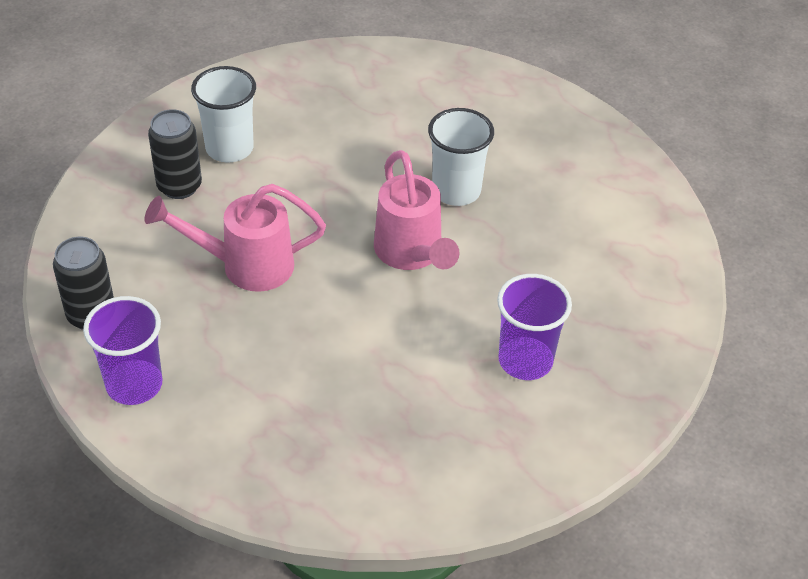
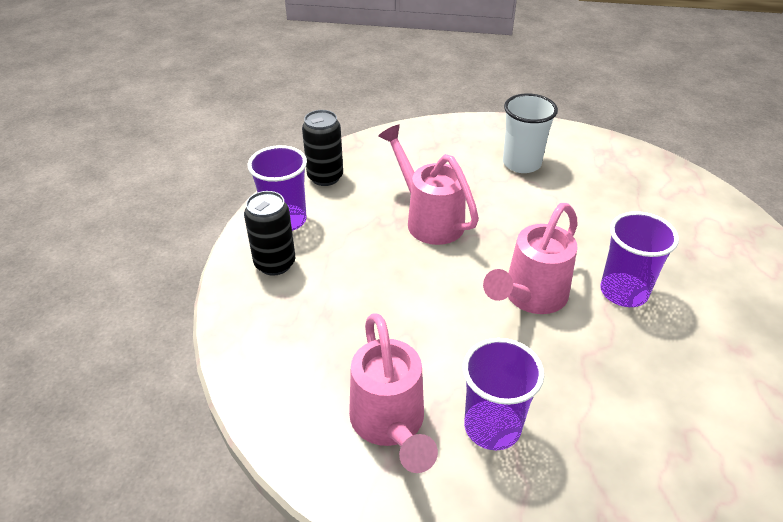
camera: 60 degrees right, 5 degrees down
(179, 186) = (464, 160): black can -> black can (275, 264)
(456, 191) = (623, 292): white cup -> purple cup
(475, 428) = (390, 425): none -> pink watering can

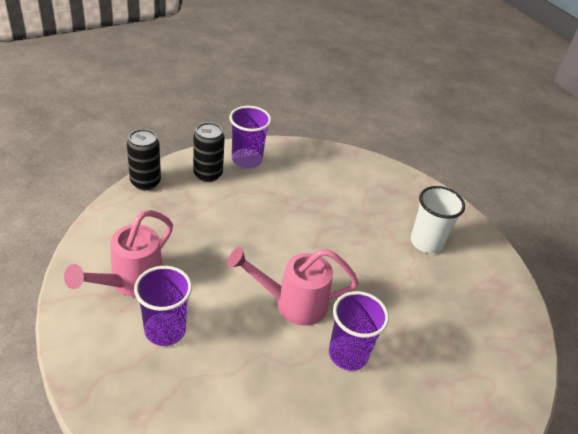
camera: 45 degrees right, 0 degrees up
(325, 177) = (302, 156): black can -> black can (145, 182)
(428, 219) = (315, 221): pink watering can -> none

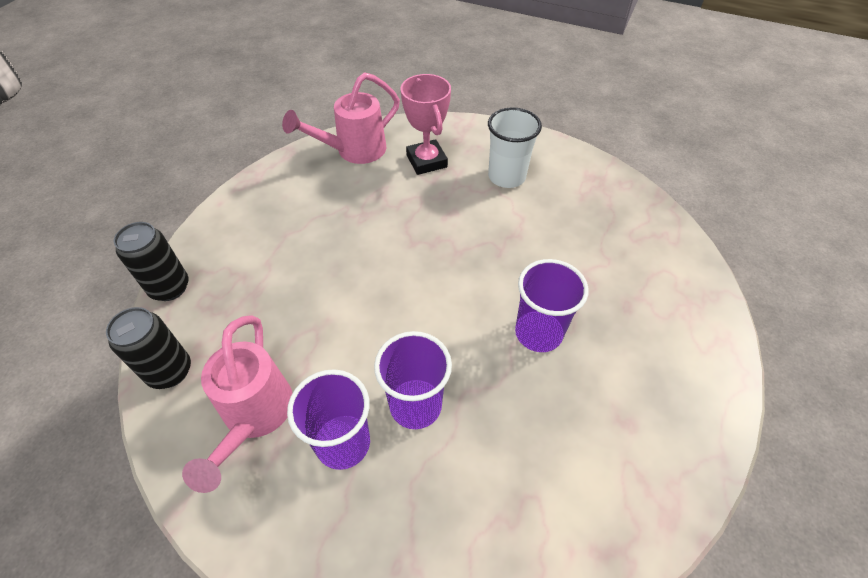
camera: 30 degrees left, 10 degrees up
(208, 174) = (236, 235): black can -> black can (170, 371)
(247, 160) = (265, 194): purple cup -> purple cup (415, 405)
(291, 303) = (444, 319): pink watering can -> pink watering can (353, 151)
(375, 198) = (426, 161): none -> pink trophy

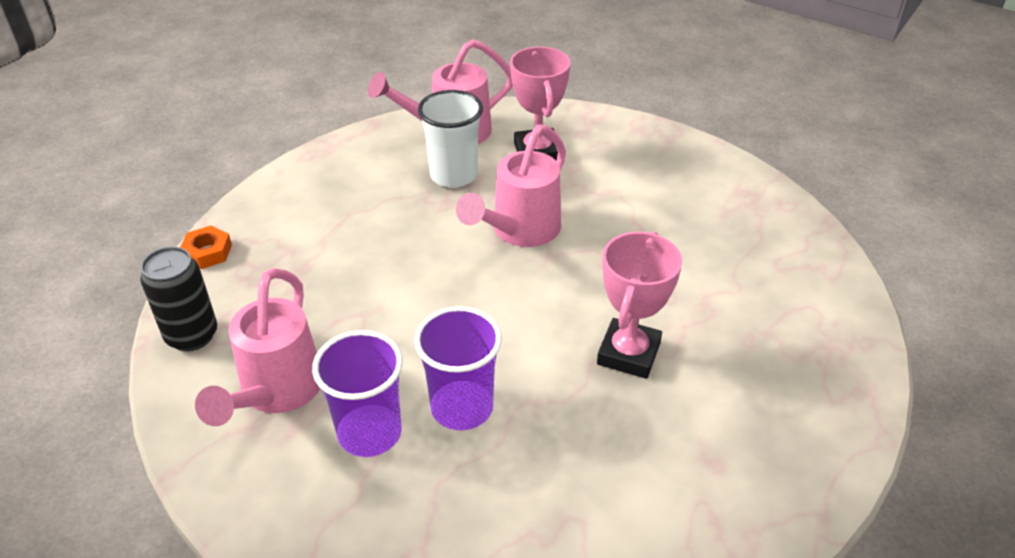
camera: 10 degrees right, 10 degrees down
(170, 288) = (207, 252): black can -> orange nut
(427, 234) = (519, 232): none -> pink watering can
(506, 177) = (634, 180): white cup -> white cup (453, 175)
(538, 333) = (629, 353): purple cup -> pink trophy

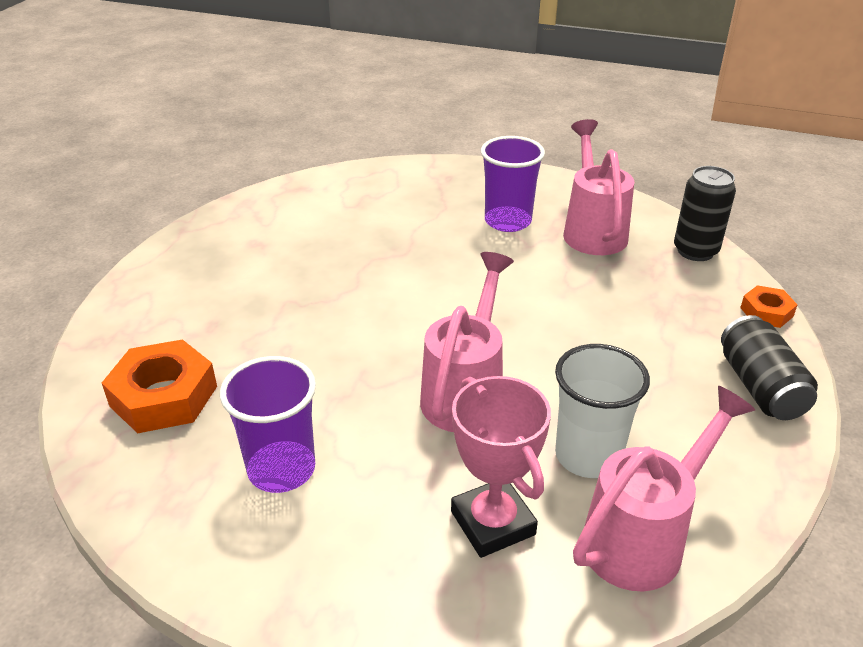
camera: 165 degrees right, 5 degrees down
(288, 195) = (760, 387): none -> black can
(462, 407) = (450, 243): purple cup -> purple cup (281, 469)
(629, 353) = (324, 297): pink trophy -> none
(778, 273) = (164, 396): none -> orange nut

